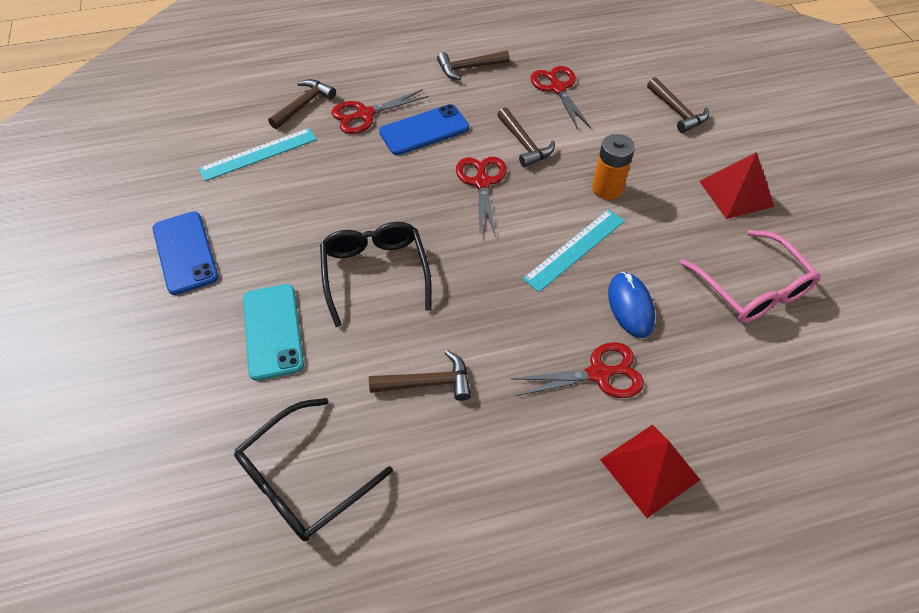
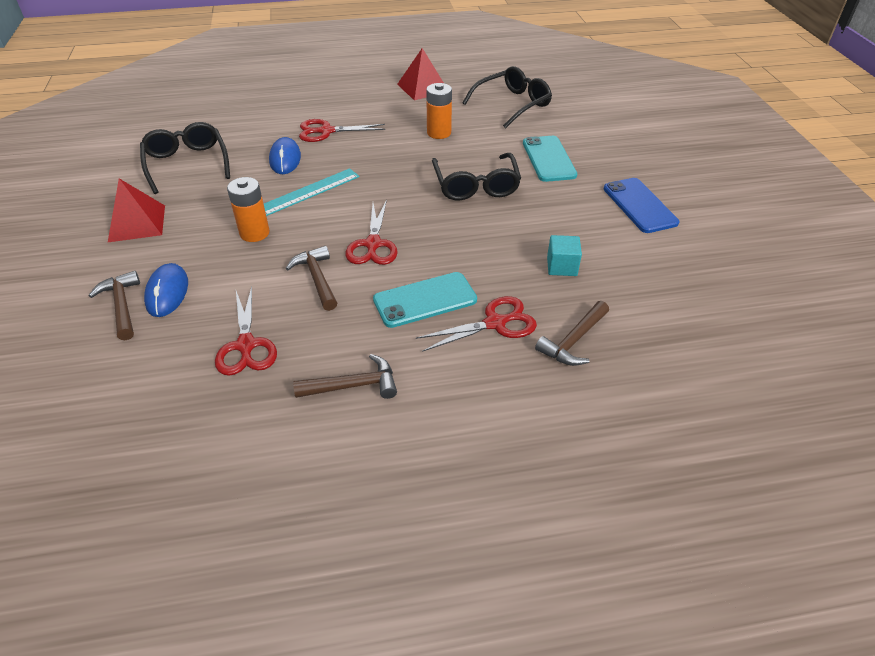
camera: 175 degrees left, 10 degrees down
(258, 154) = (608, 284): turquoise ruler -> none
(296, 169) = (562, 266): none -> turquoise cube
(424, 130) = (425, 300): blue phone -> turquoise phone
(428, 382) = (439, 133): brown hammer -> orange battery
(648, 124) = (167, 292): none -> blue mouse
(649, 469) = (317, 99): red pyramid -> red pyramid (422, 87)
(751, 288) = (187, 164): pink glasses -> black glasses

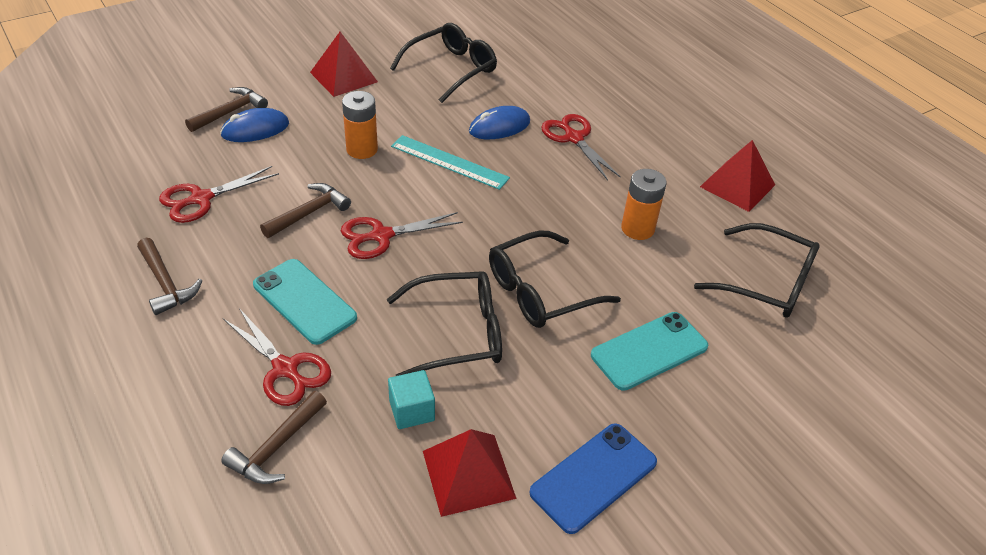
camera: 65 degrees right, 0 degrees up
(498, 230) = (456, 333): none -> black glasses
(573, 341) = (276, 447): brown hammer -> brown hammer turned 75 degrees counterclockwise
(624, 253) = (468, 474): none -> red pyramid

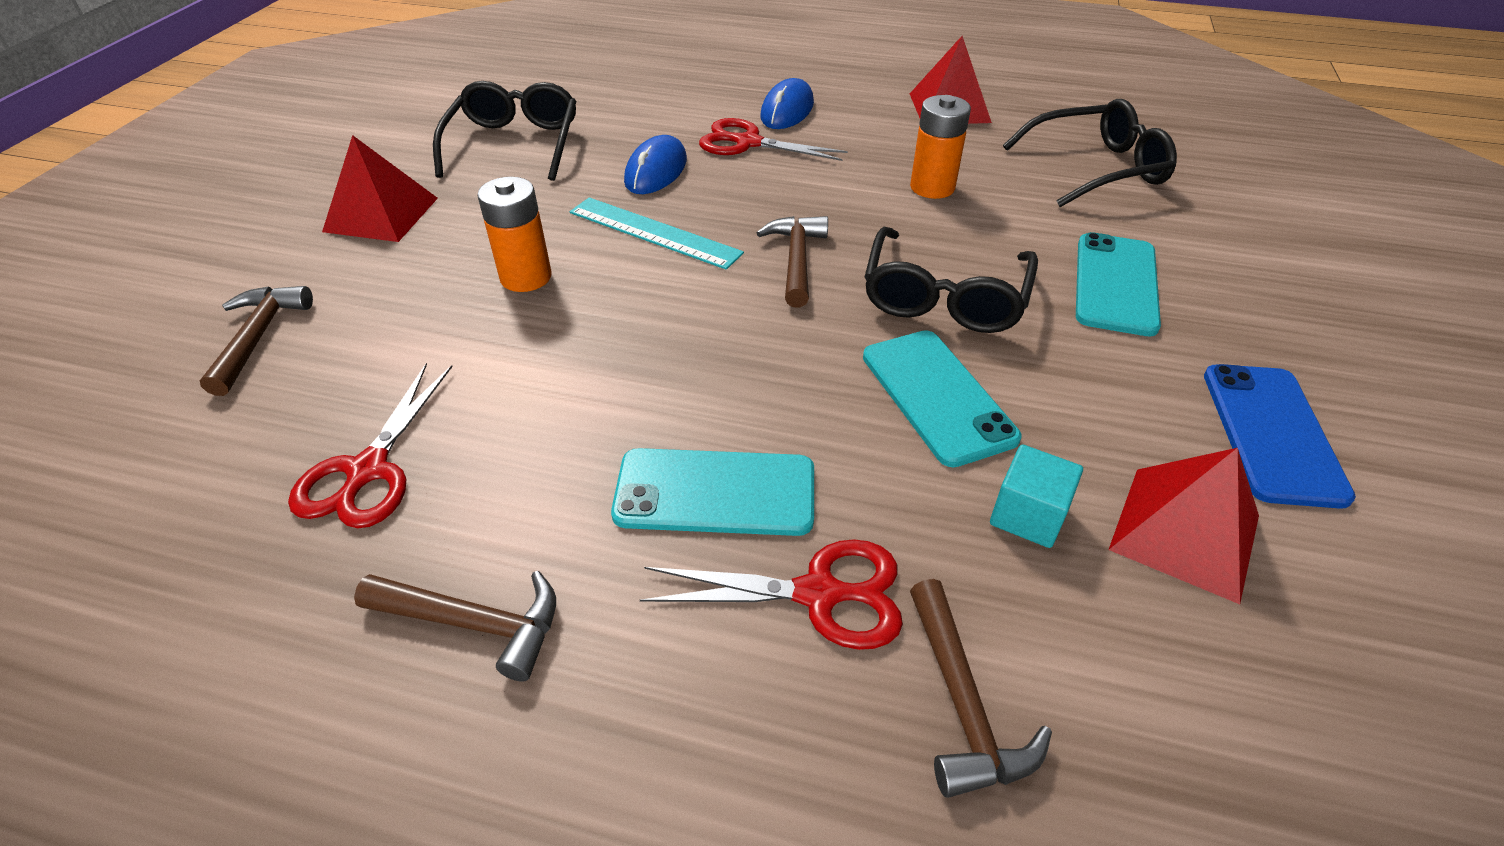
camera: 40 degrees left, 0 degrees up
(255, 129) = (332, 336): blue mouse -> blue mouse (787, 110)
(309, 213) = (562, 386): brown hammer -> brown hammer (796, 260)
(381, 236) = (694, 353): red scissors -> none
(449, 162) = (654, 232): turquoise ruler -> turquoise ruler turned 45 degrees clockwise
(456, 333) = (937, 396): black glasses -> turquoise phone

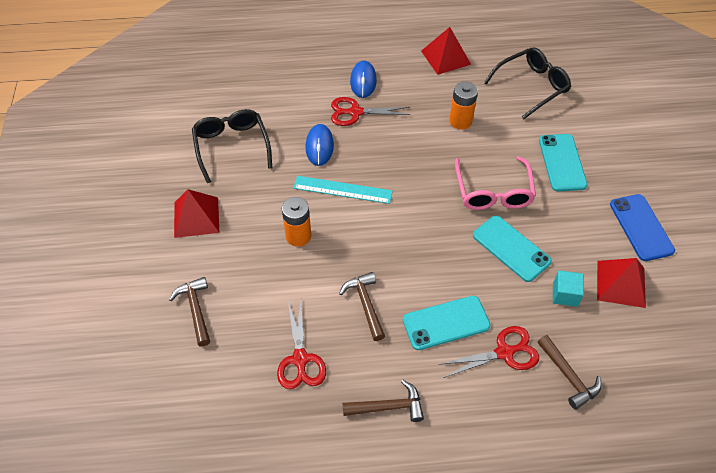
camera: 20 degrees left, 10 degrees up
(796, 260) = (418, 188): brown hammer -> brown hammer (365, 304)
(944, 296) = (493, 191): black glasses -> pink glasses

